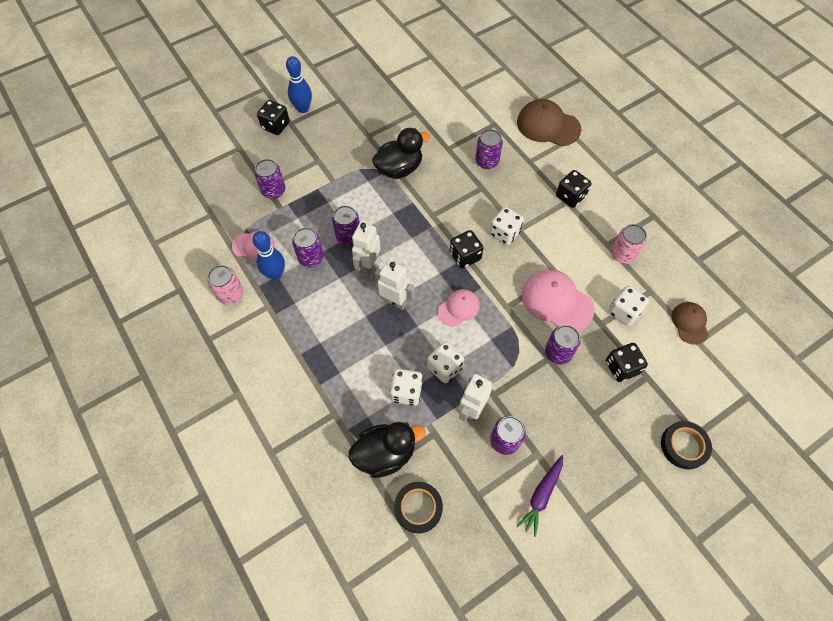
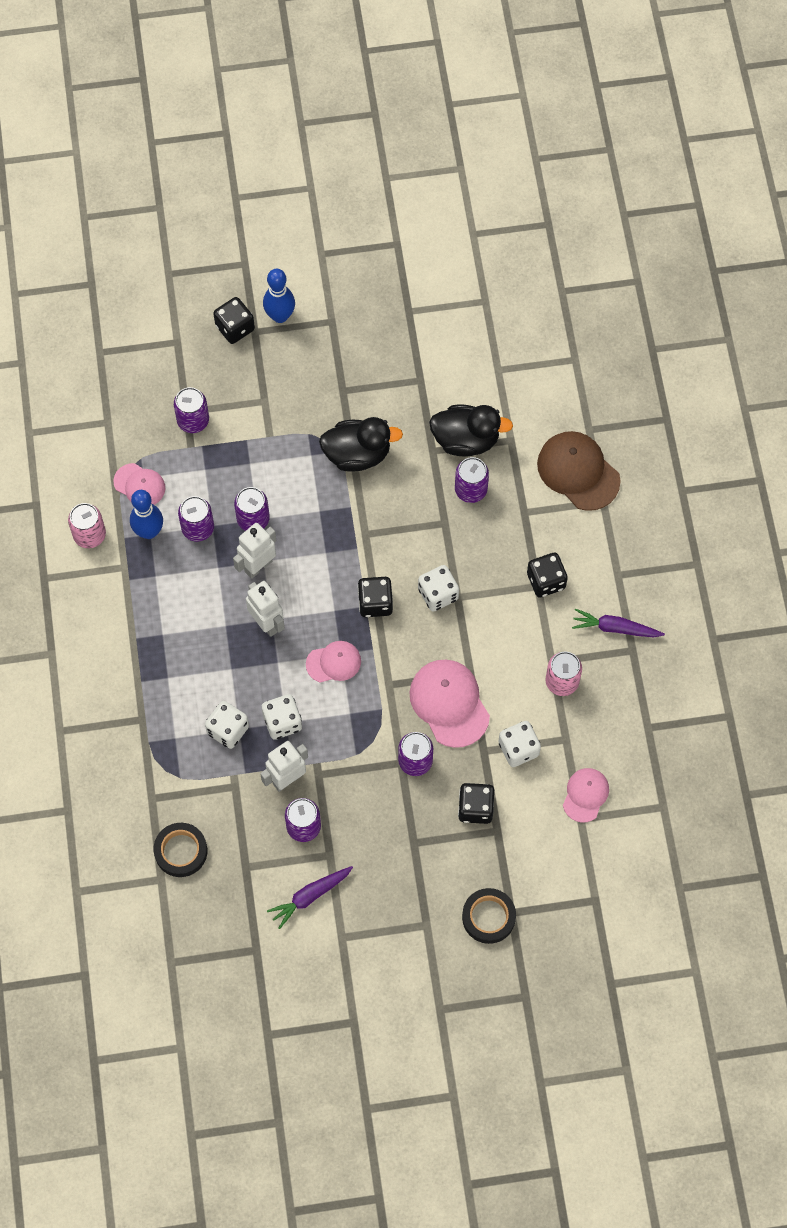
camera: 25 degrees right, 5 degrees up
(385, 454) = (174, 784): black duck -> black duck (466, 440)
(634, 207) = (615, 628): none -> purple carrot
(689, 323) = (585, 795): brown cap -> pink cap

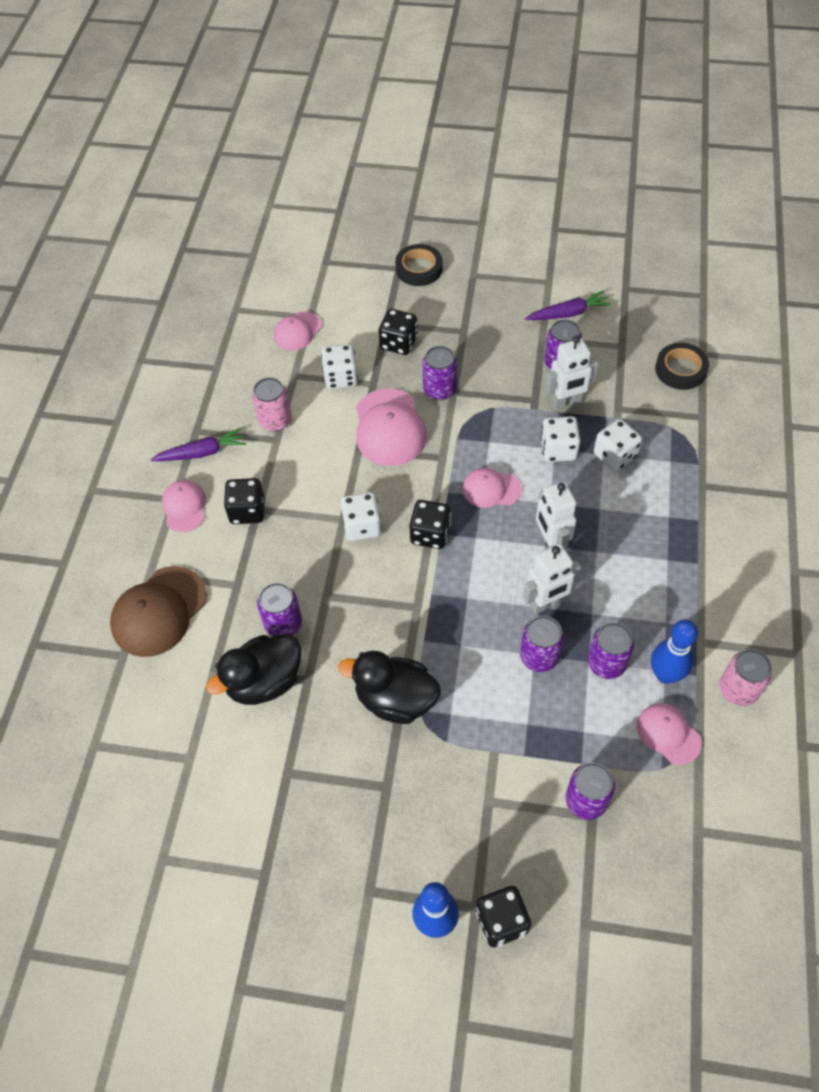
camera: 160 degrees left, 10 degrees down
(466, 440) = (264, 681): black duck -> black duck turned 60 degrees counterclockwise
(578, 472) = (159, 611): brown cap -> brown cap turned 60 degrees clockwise
(604, 570) = (184, 507): none -> pink cap
(615, 628) = (202, 452): purple carrot -> purple carrot turned 45 degrees counterclockwise

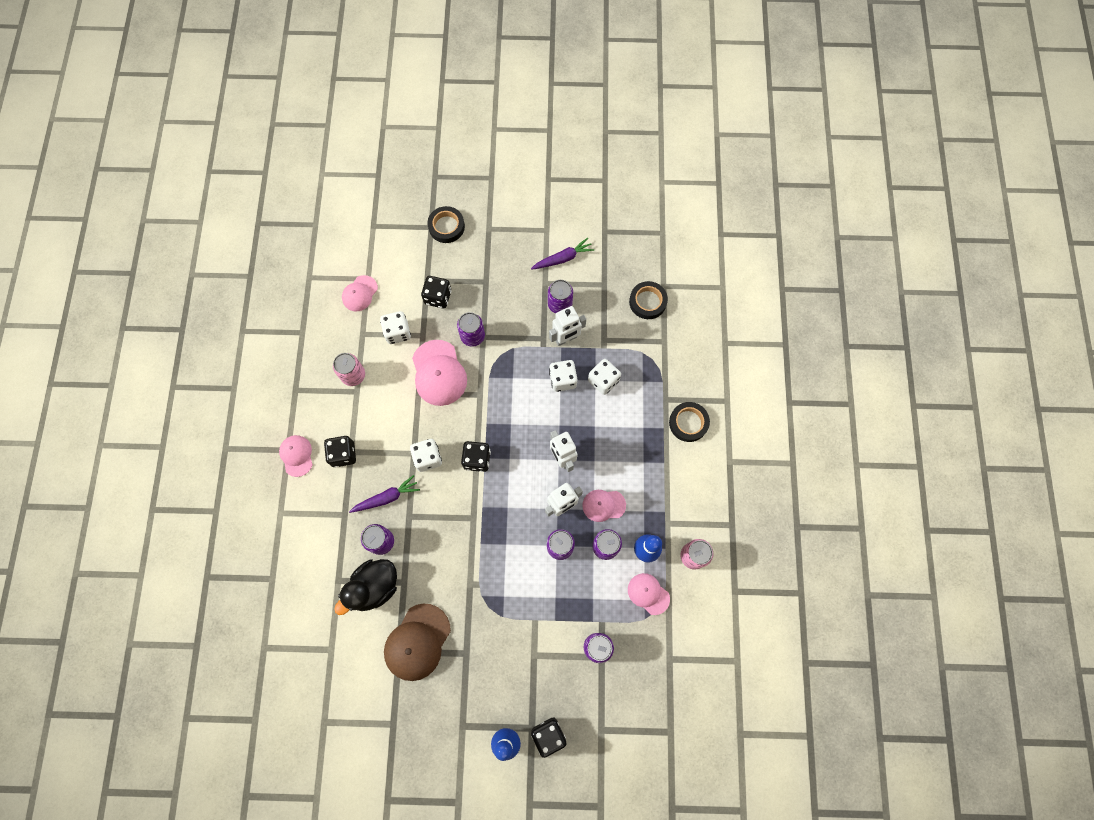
camera: 10 degrees left, 15 degrees up
(159, 611) = (292, 542): brown cap -> brown cap (417, 642)
(202, 452) = (302, 408): purple carrot -> purple carrot (386, 497)
(395, 699) = (465, 590): black duck -> none
(491, 489) = (517, 418): pink cap -> pink cap (603, 505)
(734, 517) = (688, 423): none -> black tape

